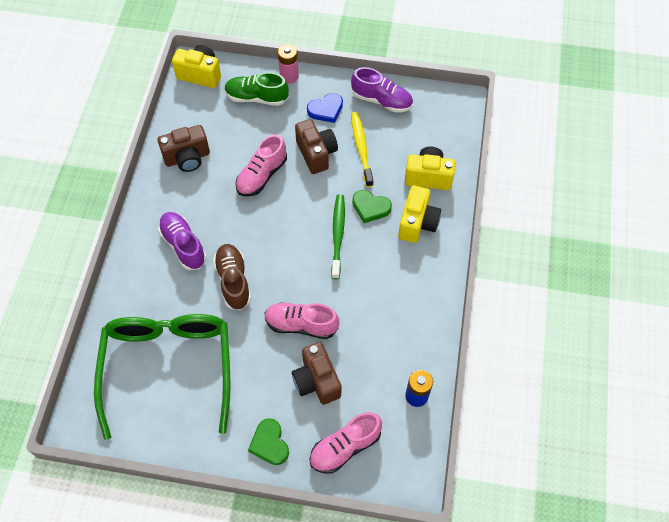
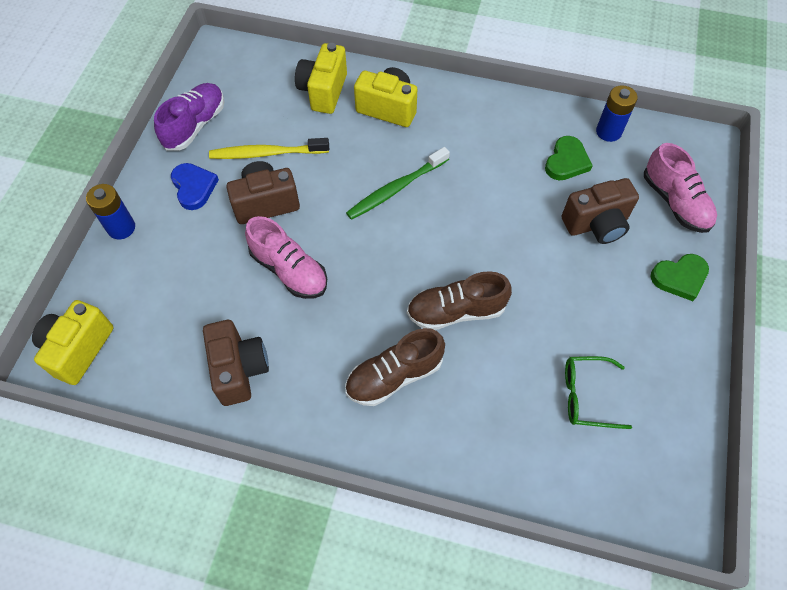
camera: 85 degrees left, 0 degrees up
(168, 368) = (586, 396): green glasses -> green glasses, size x0.40
(183, 245) = (394, 376): purple shoe -> brown shoe
(256, 98) = (148, 271): green shoe -> none
(289, 76) = (121, 228): pink battery -> blue battery
(301, 325) = (522, 236): pink shoe -> none
(338, 235) = (396, 188): green toothbrush -> green toothbrush turned 45 degrees counterclockwise
(370, 207) = (359, 151): green heart -> green heart (566, 161)

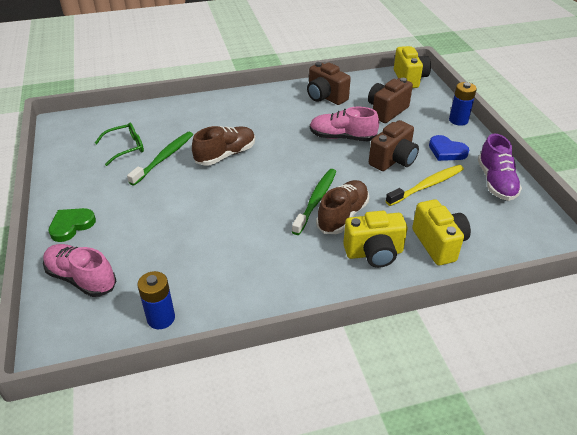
camera: 150 degrees right, 20 degrees down
(394, 376) = (242, 120): brown shoe -> brown shoe (342, 216)
(539, 345) = (164, 158): none -> green toothbrush
(566, 161) = (191, 273): green heart -> none
(596, 224) = (148, 236): brown camera -> brown camera (386, 111)

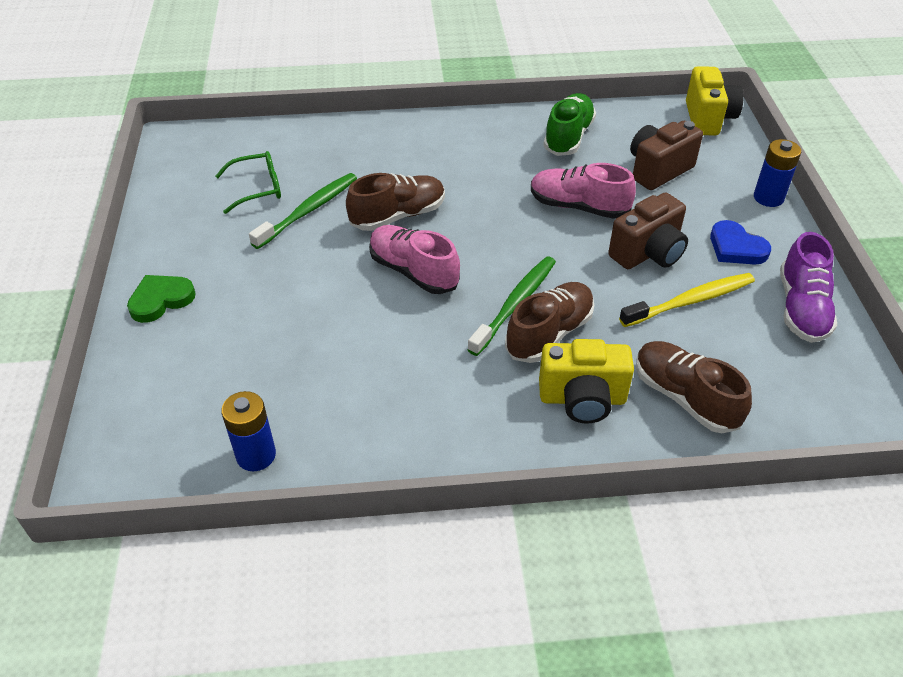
camera: 10 degrees right, 5 degrees up
(81, 279) = (160, 381): pink shoe -> pink shoe (413, 272)
(325, 97) = (568, 137): brown camera -> green shoe
(438, 244) = (684, 398): yellow camera -> brown shoe

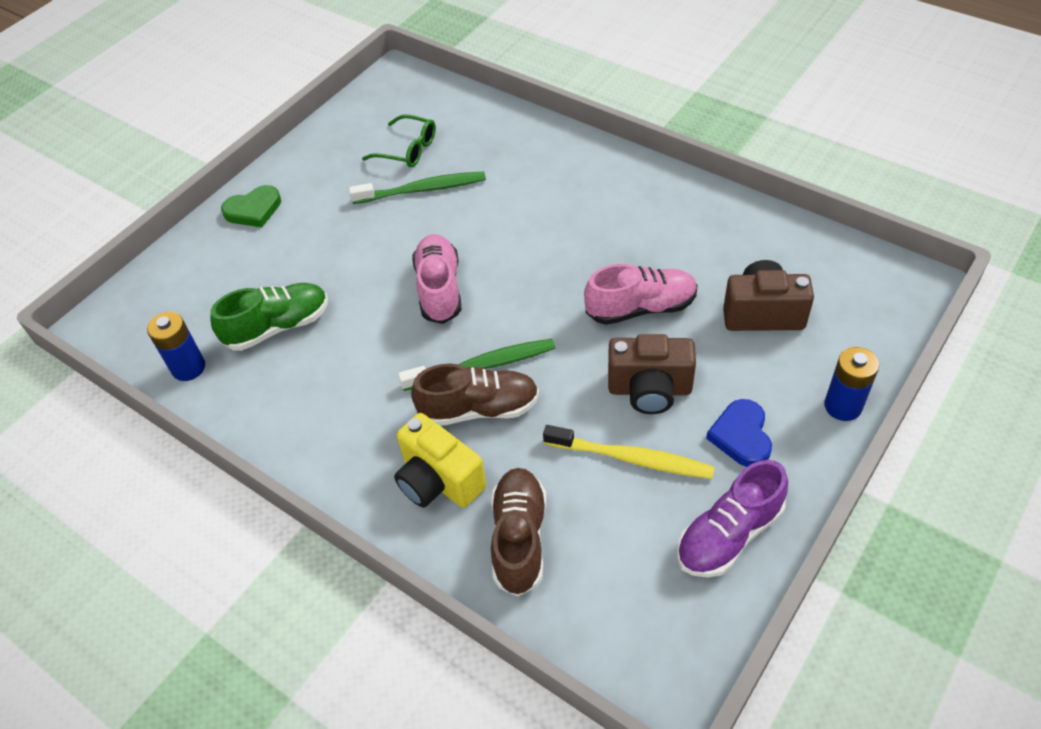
camera: 45 degrees right, 5 degrees up
(161, 300) = (253, 210): green heart -> green heart turned 150 degrees clockwise
(398, 216) = (482, 231): brown shoe -> none
(568, 137) = (715, 232): green shoe -> green shoe (278, 327)
(578, 207) = (641, 308): pink shoe -> pink shoe turned 105 degrees clockwise
(708, 119) = (887, 286): yellow camera -> none

